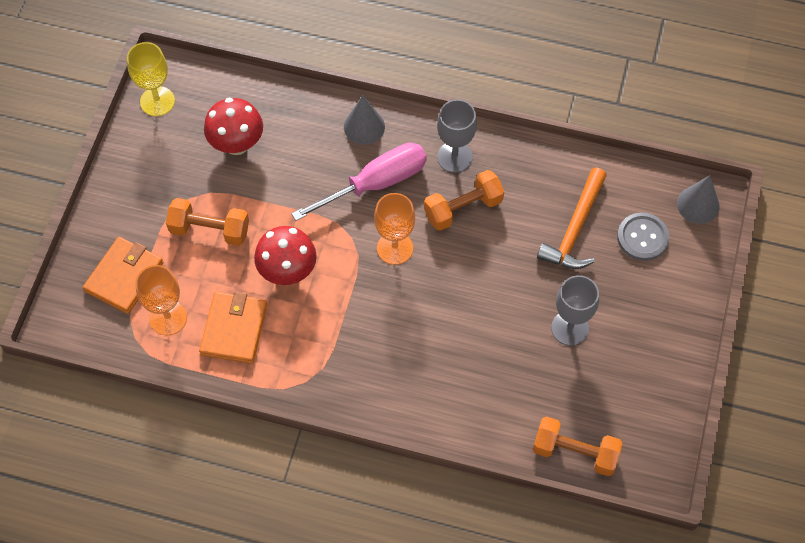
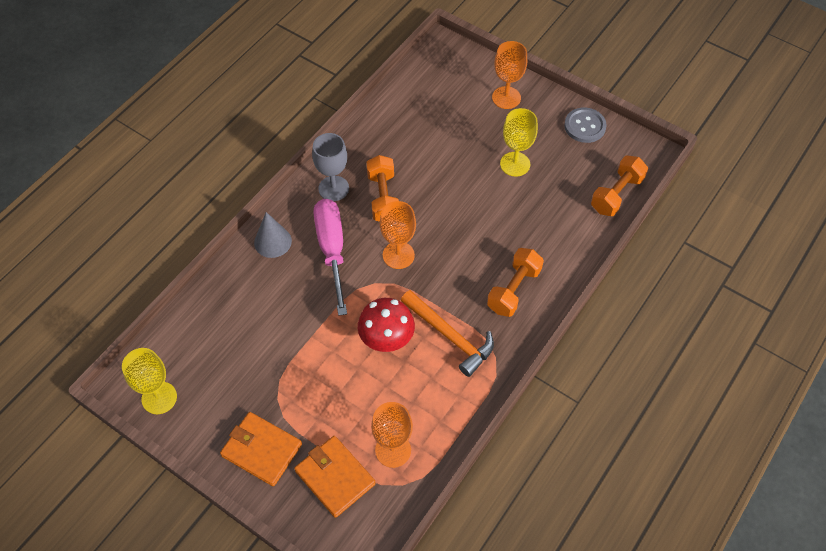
camera: 70 degrees left, 5 degrees down
(210, 230) = (318, 390): orange dumbbell -> orange dumbbell (513, 290)
(234, 329) = (425, 398): orange wallet -> orange wallet (262, 450)
(237, 144) = (240, 343): red mushroom -> none
(570, 328) = (515, 164): grey goblet -> yellow goblet
(575, 229) = (433, 133): orange hammer -> orange hammer (450, 336)
(642, 237) = (458, 96): grey button -> grey button (585, 126)
(666, 290) = (506, 98): none -> orange goblet
(698, 205) = (445, 57): grey cone -> none

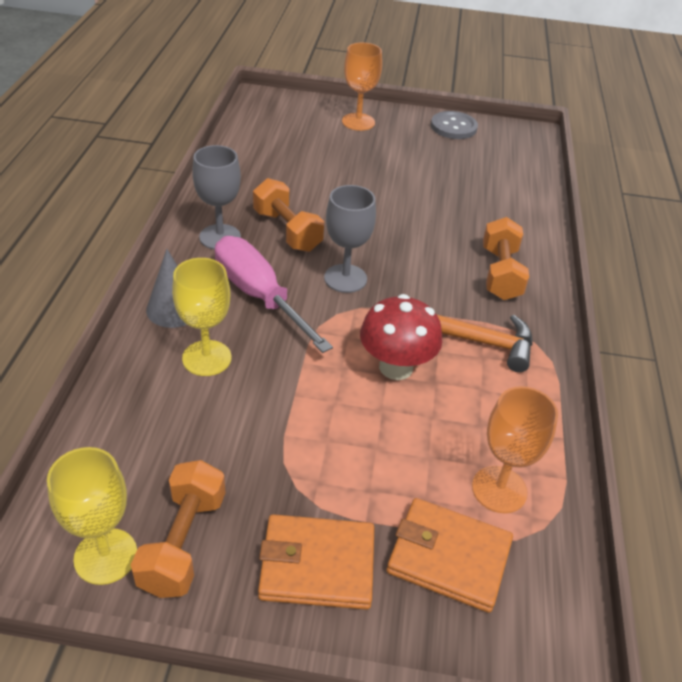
camera: 30 degrees left, 15 degrees down
(398, 255) = (345, 278): orange goblet -> grey goblet
(515, 164) = (410, 169): yellow goblet -> yellow goblet (207, 358)
(616, 194) = (530, 169): orange dumbbell -> orange dumbbell (183, 542)

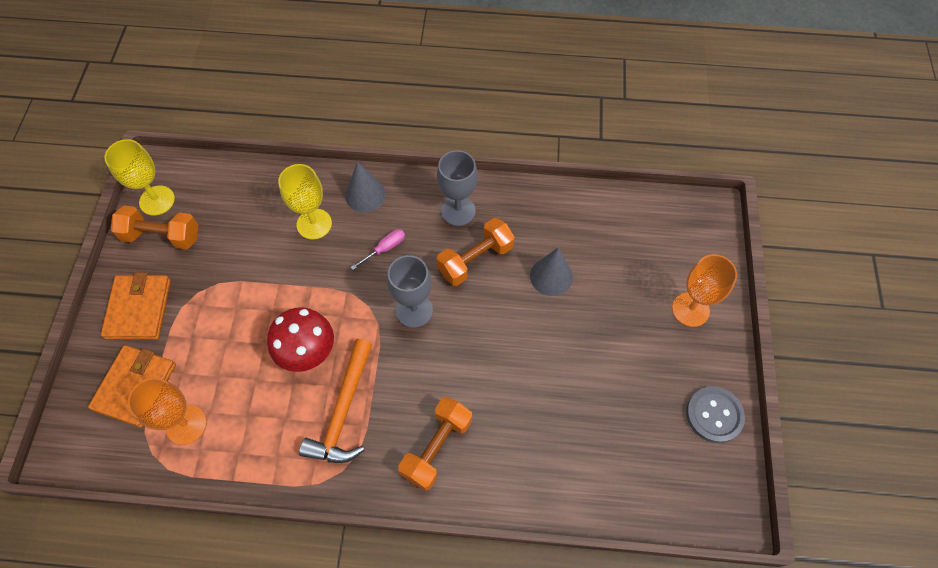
camera: 90 degrees right, 20 degrees up
(259, 296) = (385, 249): pink screwdriver -> pink screwdriver, size x0.43
(315, 186) = (551, 276): none -> grey cone
(500, 274) = (437, 447): orange dumbbell -> orange dumbbell turned 60 degrees counterclockwise

